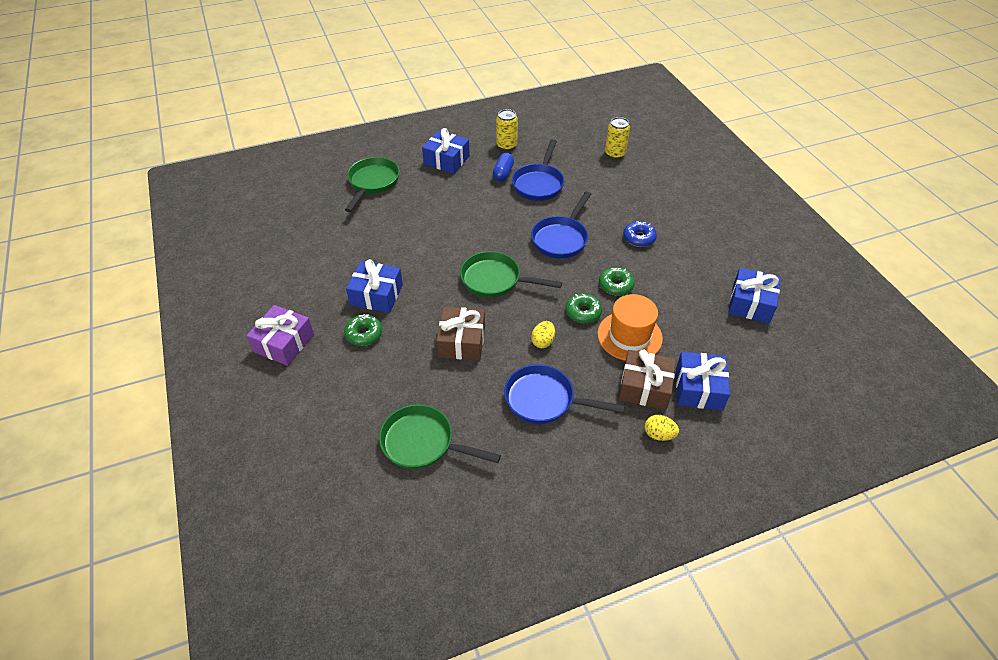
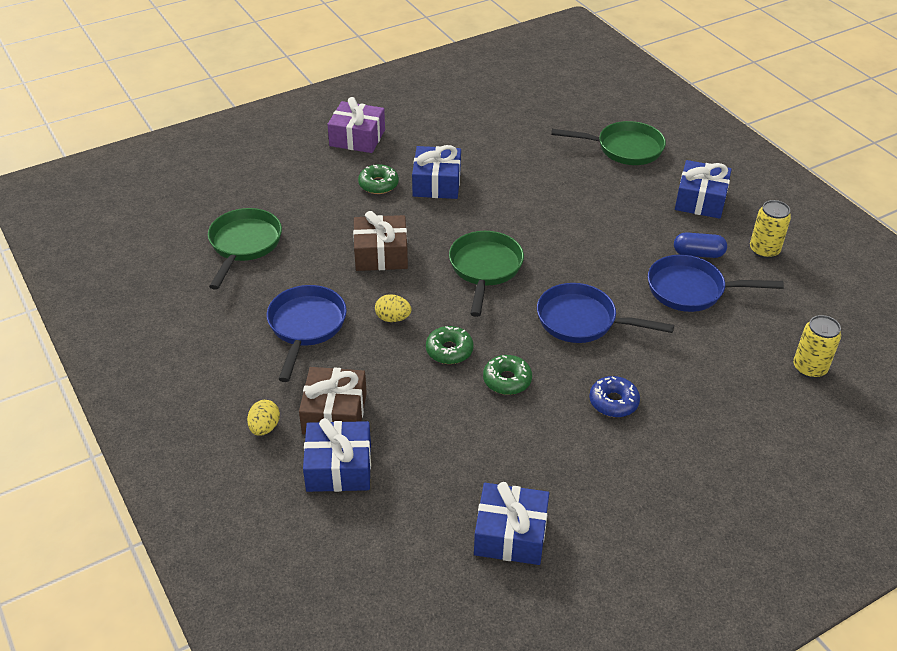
camera: 80 degrees right, 5 degrees down
(629, 336) = (417, 397): orange hat -> none

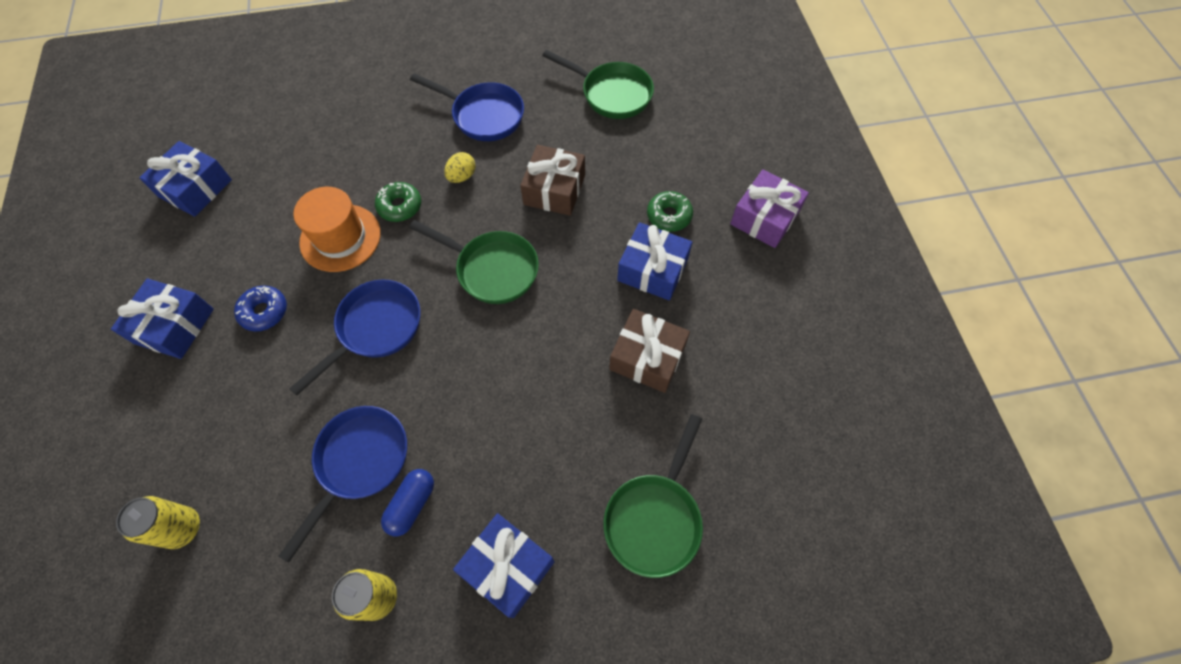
camera: 110 degrees right, 20 degrees up
(264, 427) = (389, 72): yellow egg -> none
(335, 413) = (377, 114): brown gift -> brown gift (647, 357)
(339, 467) = (324, 105): blue gift -> blue gift (174, 326)
(507, 380) = (340, 238): green donut -> orange hat

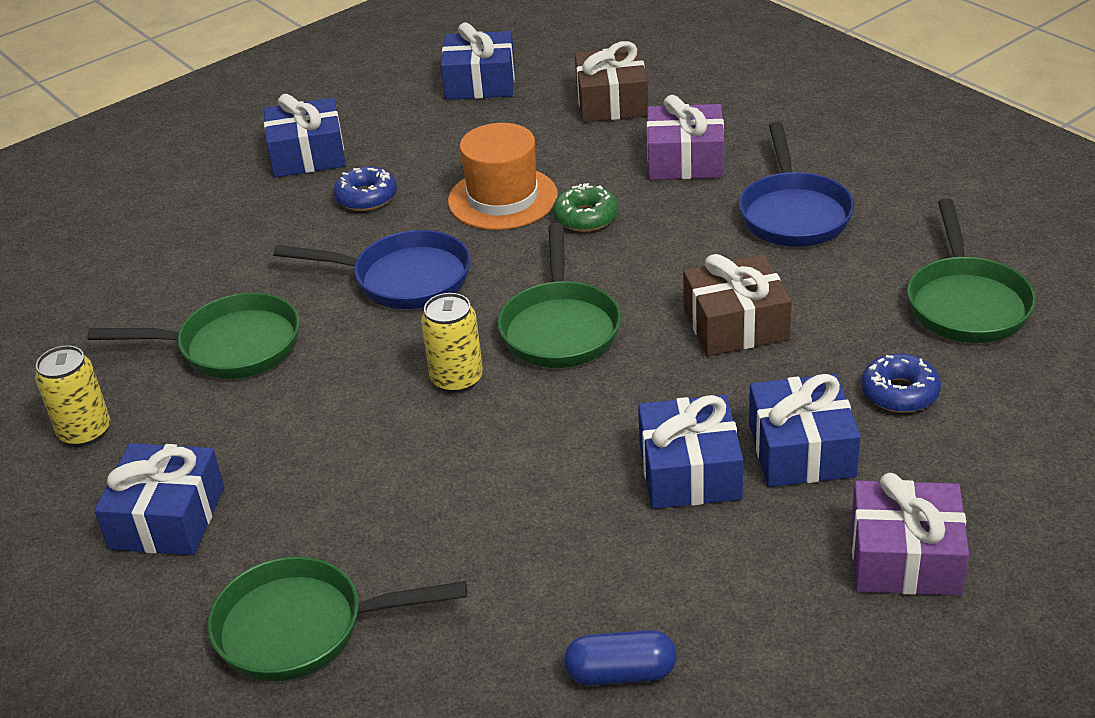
camera: 65 degrees right, 25 degrees down
(182, 528) = (96, 270): yellow can -> yellow can (457, 379)
(359, 463) = (231, 346): blue pan -> green pan
(389, 133) = (685, 160): none -> purple gift
(412, 504) = (203, 407): blue capsule -> blue capsule (621, 673)
(462, 176) = (677, 241): yellow egg -> none
(647, 357) = (539, 524): brown gift -> brown gift (611, 102)
(656, 156) = (899, 392): none -> blue donut
(669, 216) = (801, 450): green donut -> blue gift

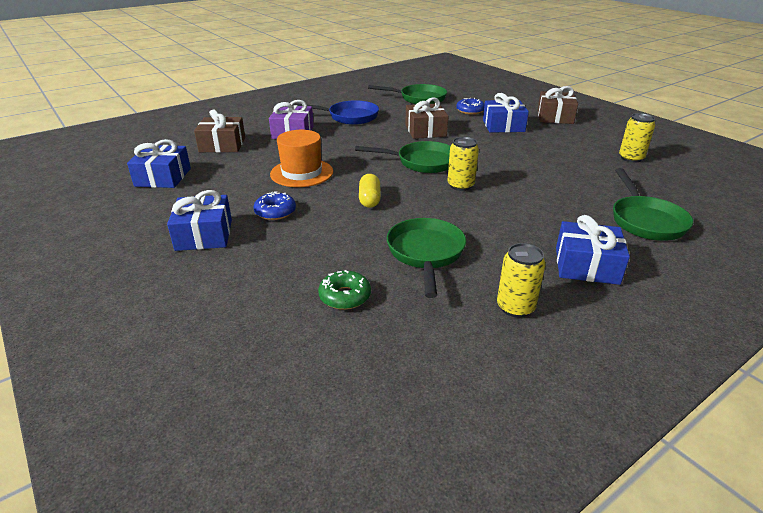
camera: 90 degrees left, 5 degrees down
(403, 279) = (369, 199): blue pan -> yellow capsule
(586, 217) = (331, 154): green donut -> green donut (345, 296)
(621, 673) = (631, 158): blue capsule -> yellow can
(689, 471) = (519, 143): blue gift -> none
(905, 558) = (555, 117): purple gift -> brown gift

